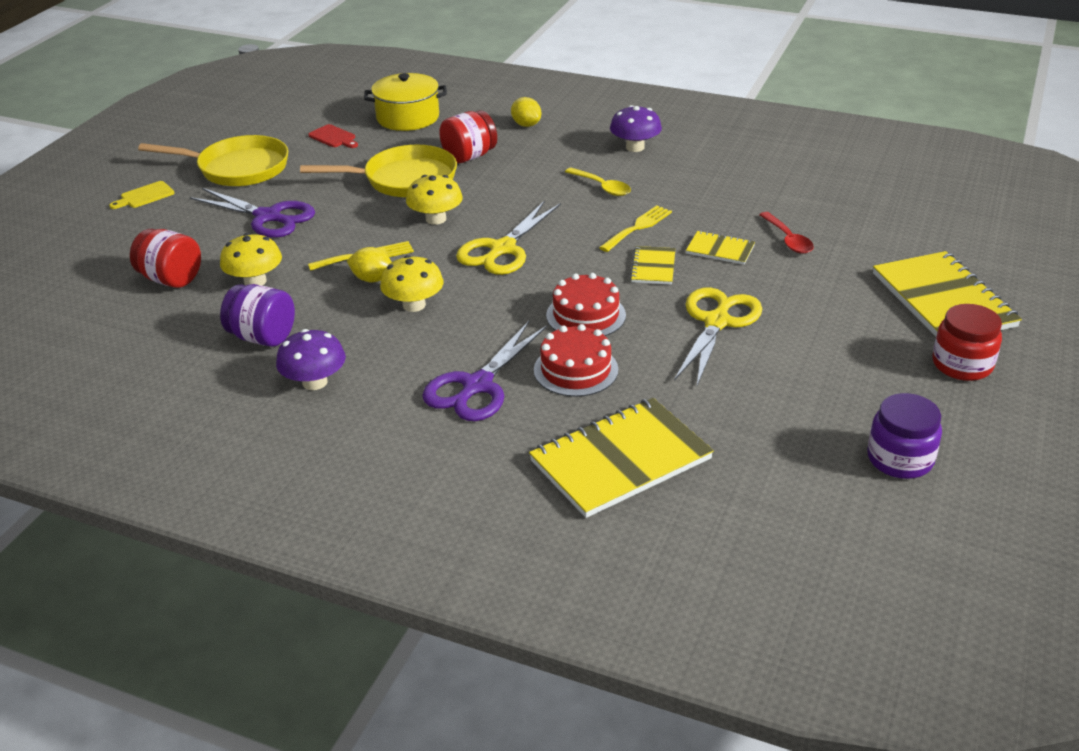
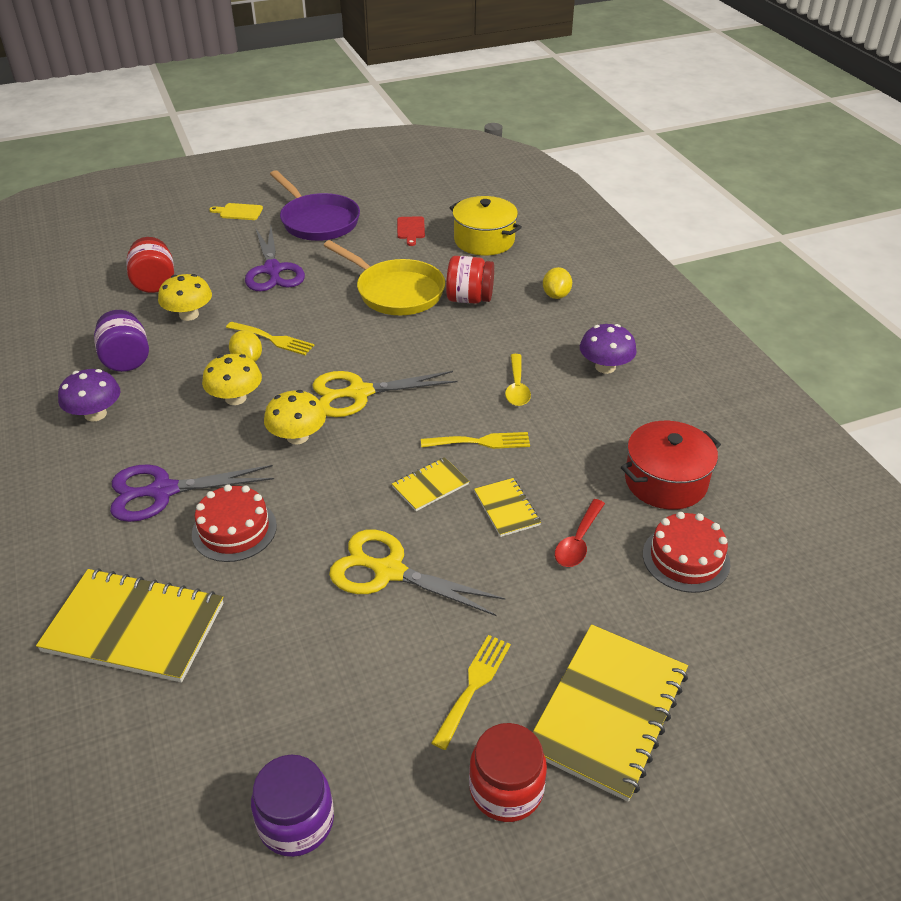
camera: 45 degrees right, 5 degrees up
(238, 168) = (317, 221): yellow pan -> purple pan
(436, 219) = (361, 338): yellow mushroom -> yellow mushroom (297, 436)
(586, 315) = (316, 490): red cake -> red cake (686, 558)
(717, 322) = (389, 571): yellow scissors -> yellow scissors turned 135 degrees counterclockwise
(777, 184) = (665, 481): none -> red pot
(864, 337) = (473, 685): none -> yellow fork

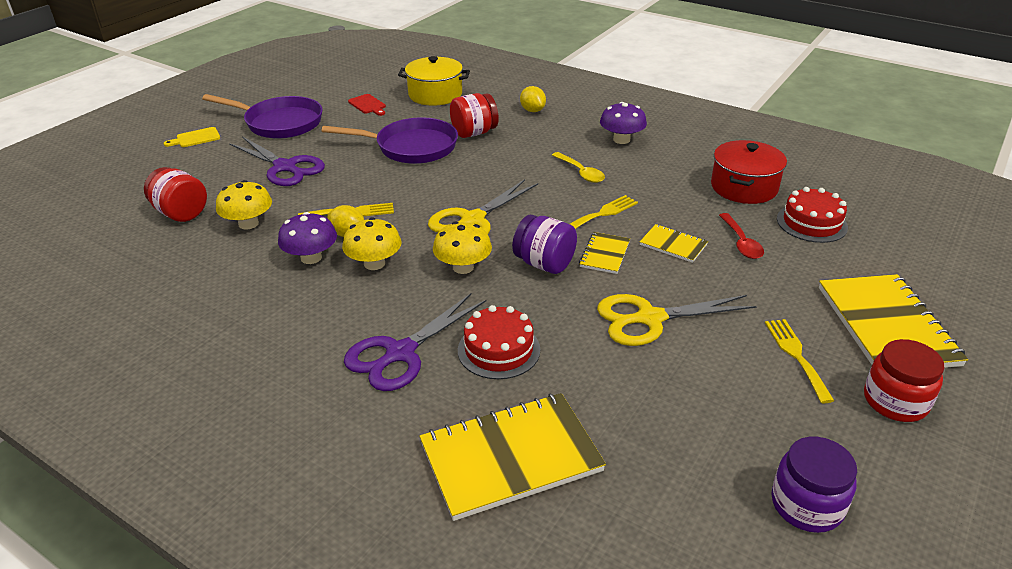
camera: 35 degrees left, 5 degrees down
(95, 414) = (256, 328): purple mushroom -> purple mushroom (311, 257)
(126, 360) = (231, 277): purple jar -> purple jar (544, 264)
(396, 292) = (411, 147): yellow pan -> purple pan

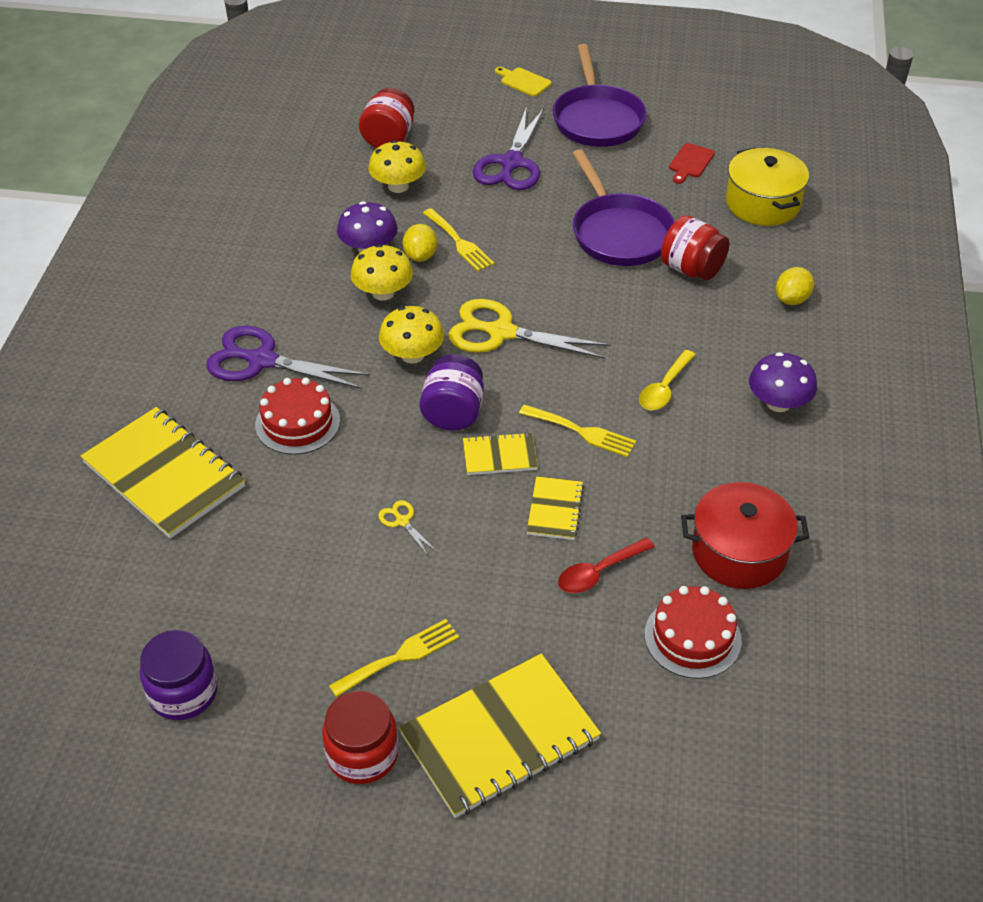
camera: 65 degrees right, 10 degrees up
(650, 319) = (402, 521): yellow scissors -> yellow scissors, size x0.42

